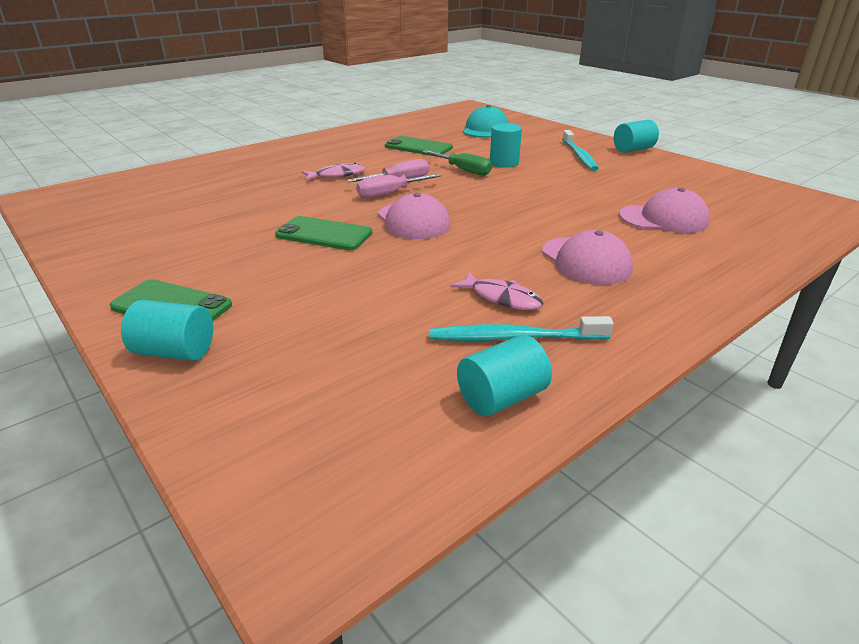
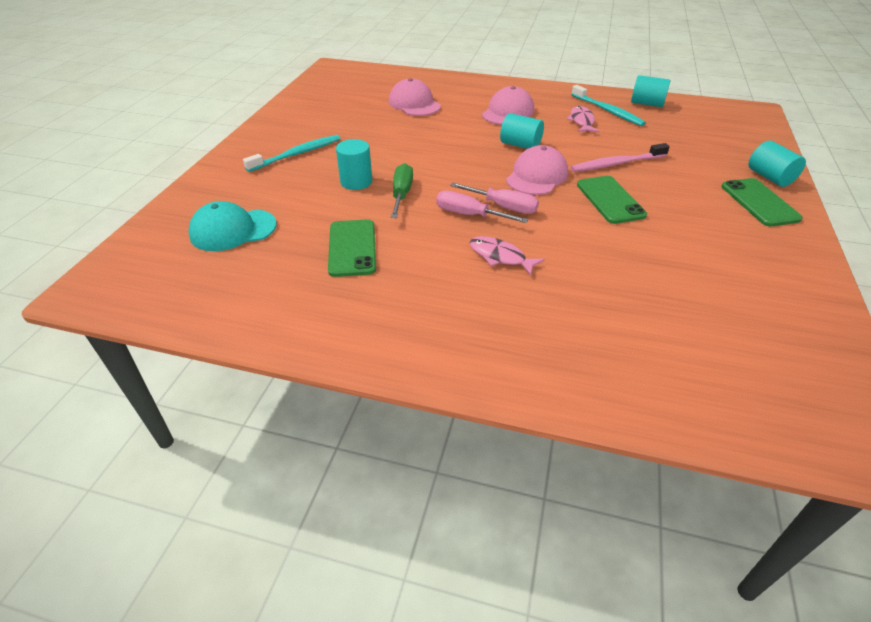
camera: 125 degrees left, 10 degrees up
(371, 267) = (616, 164): none -> pink toothbrush
(633, 149) = (253, 136): turquoise cylinder -> turquoise cylinder (520, 145)

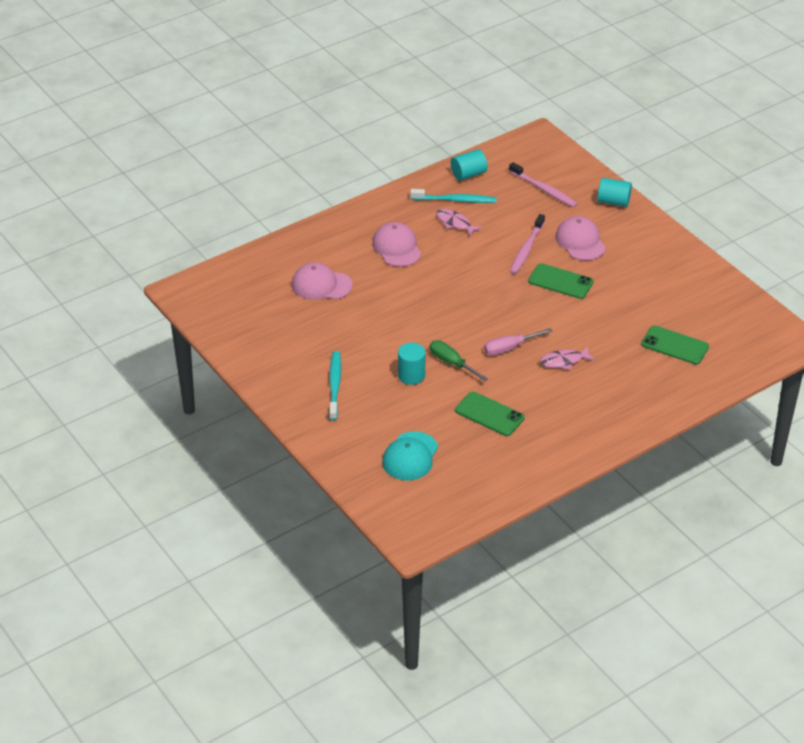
camera: 50 degrees left, 0 degrees up
(503, 207) = (517, 329): pink screwdriver -> none
(520, 145) = (452, 273): turquoise cylinder -> none
(537, 176) = (500, 293): pink cap -> pink cap (580, 241)
(704, 139) = (544, 190): none -> pink toothbrush
(759, 202) = (630, 227): green phone -> green phone (675, 345)

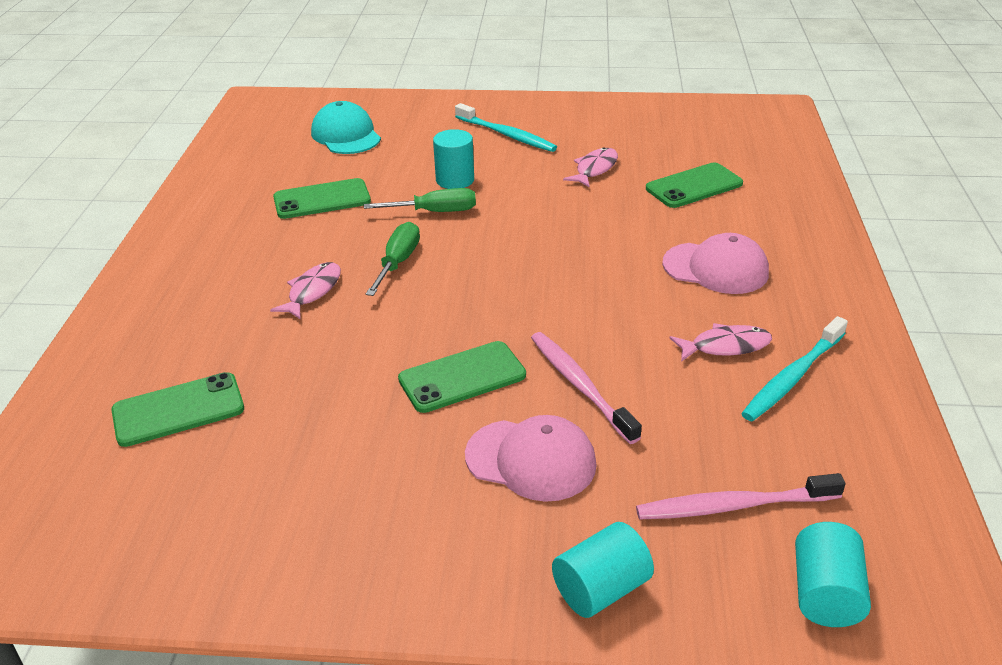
camera: 130 degrees right, 5 degrees down
(321, 285) = (694, 186): pink cap -> green phone
(340, 329) = (595, 169): none -> pink fish
(468, 174) = (866, 432): turquoise cylinder -> turquoise cylinder (825, 594)
(509, 348) = (398, 262): pink screwdriver -> green screwdriver

